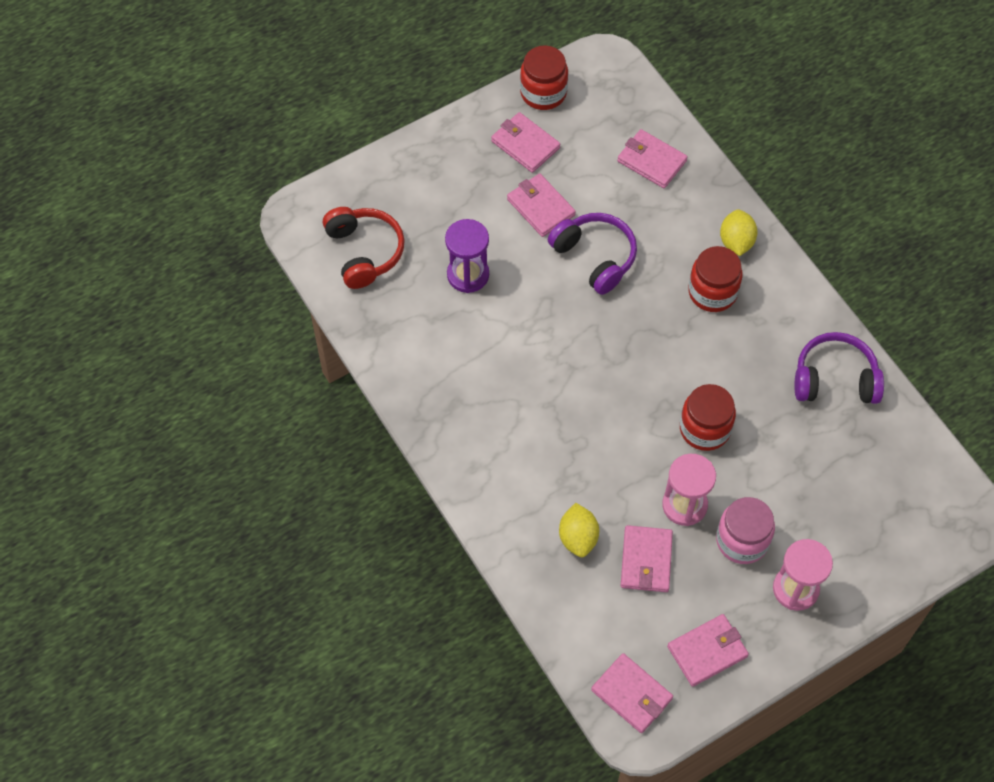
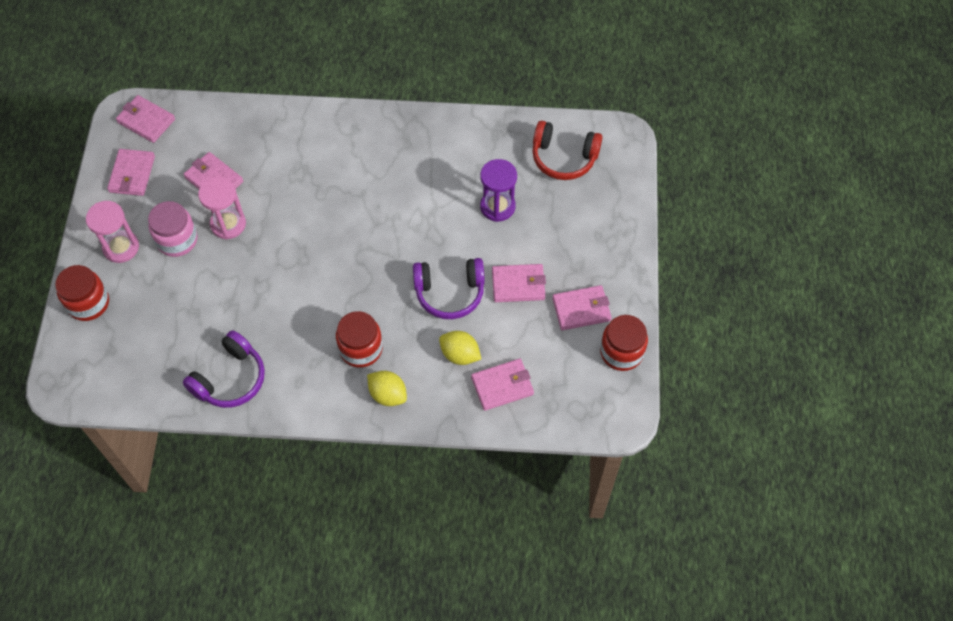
camera: 125 degrees right, 0 degrees up
(578, 537) = (261, 153): yellow lemon -> yellow lemon (460, 354)
(632, 694) = (146, 121): pink wallet -> pink wallet turned 45 degrees clockwise
(705, 429) = (267, 271): red jar -> red jar (88, 303)

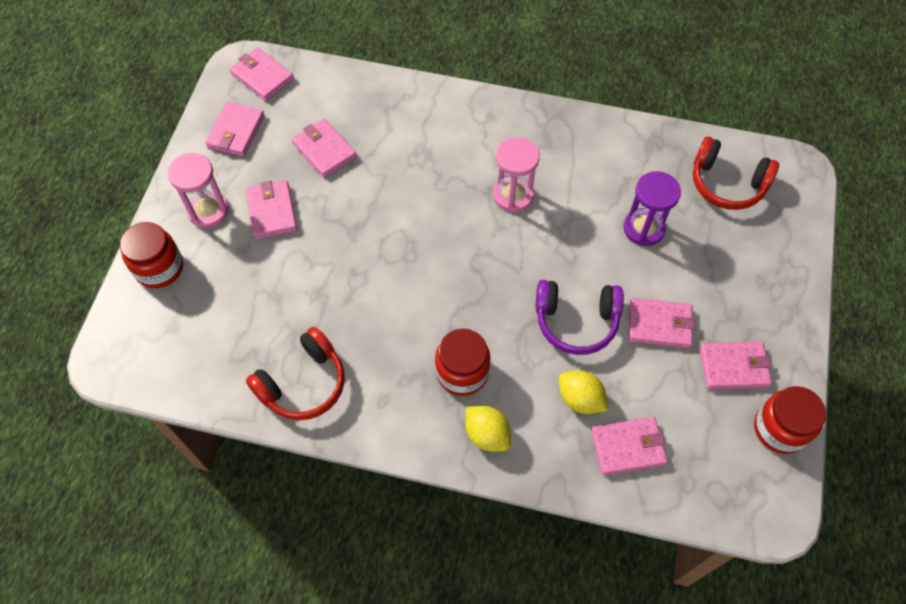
camera: 10 degrees right, 0 degrees up
(177, 240) = (272, 211): pink jar -> pink wallet
(228, 224) = (332, 202): pink hourglass -> pink hourglass (513, 195)
(230, 378) = (303, 383): purple headphones -> red headphones

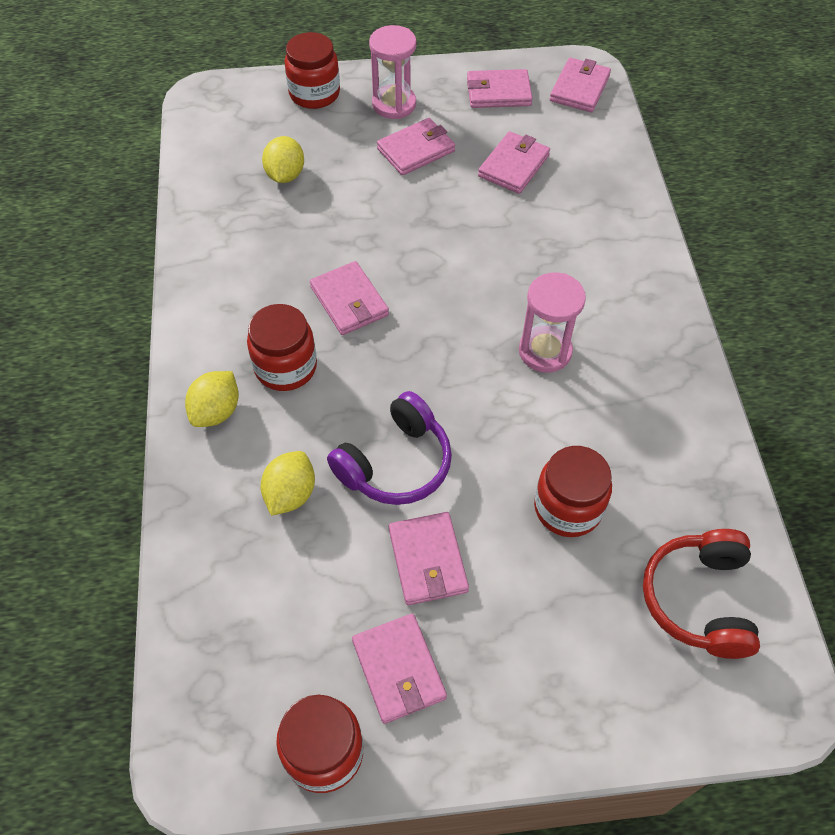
camera: 70 degrees right, 5 degrees down
(251, 318) = (285, 175): none -> yellow lemon
(303, 383) = (227, 237): red headphones -> none
(576, 321) = (395, 463): purple headphones -> purple headphones turned 120 degrees counterclockwise
(628, 447) = (242, 563): pink wallet -> pink wallet (349, 301)
(643, 228) = (568, 508): purple hourglass -> red jar

